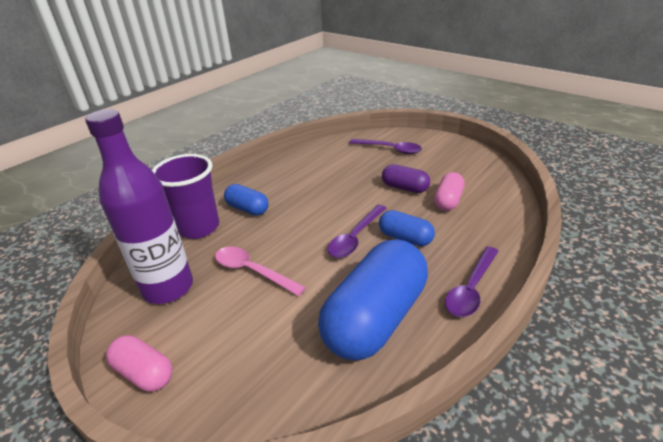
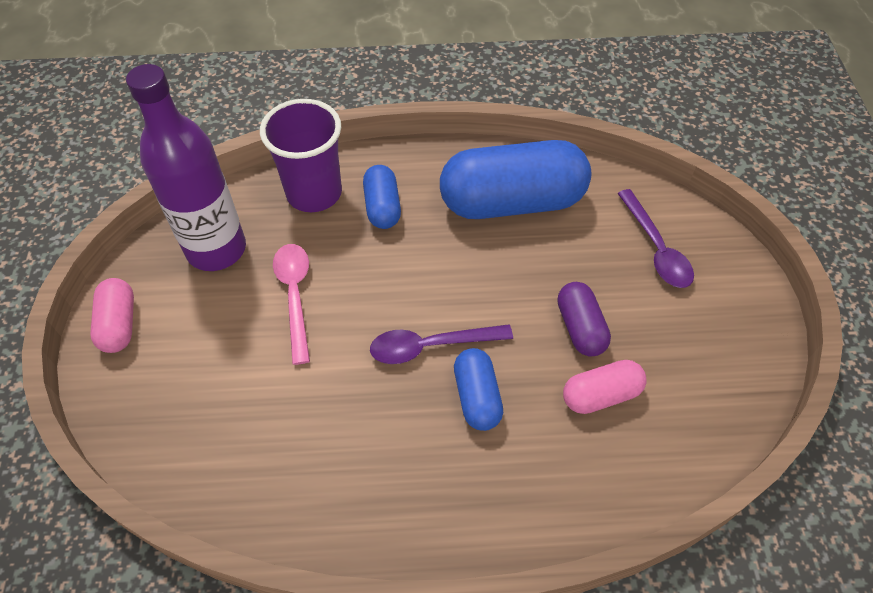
camera: 45 degrees right, 20 degrees up
(375, 318) = (323, 456): blue capsule -> blue capsule (512, 202)
(471, 288) = (447, 522): purple spoon -> none

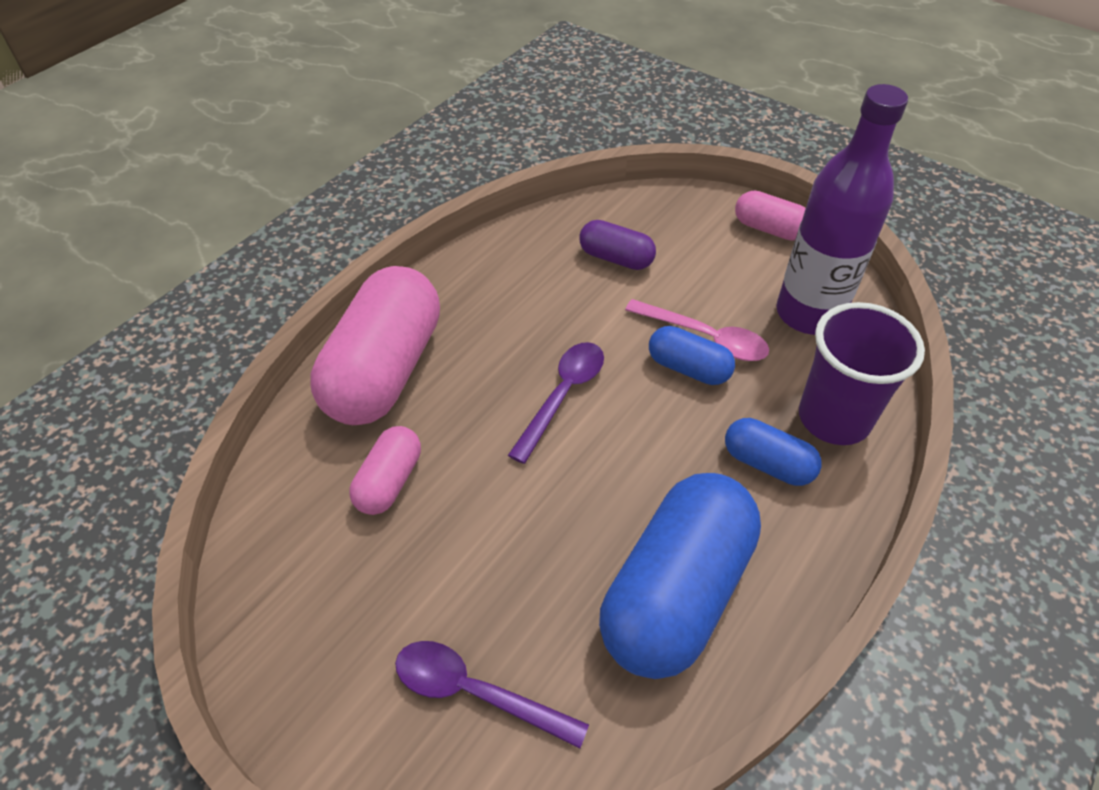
camera: 130 degrees right, 5 degrees down
(477, 397) = (484, 394): blue capsule -> blue capsule (688, 368)
(523, 488) = (385, 370): none -> pink capsule
(580, 328) = (464, 522): purple capsule -> purple capsule (616, 258)

